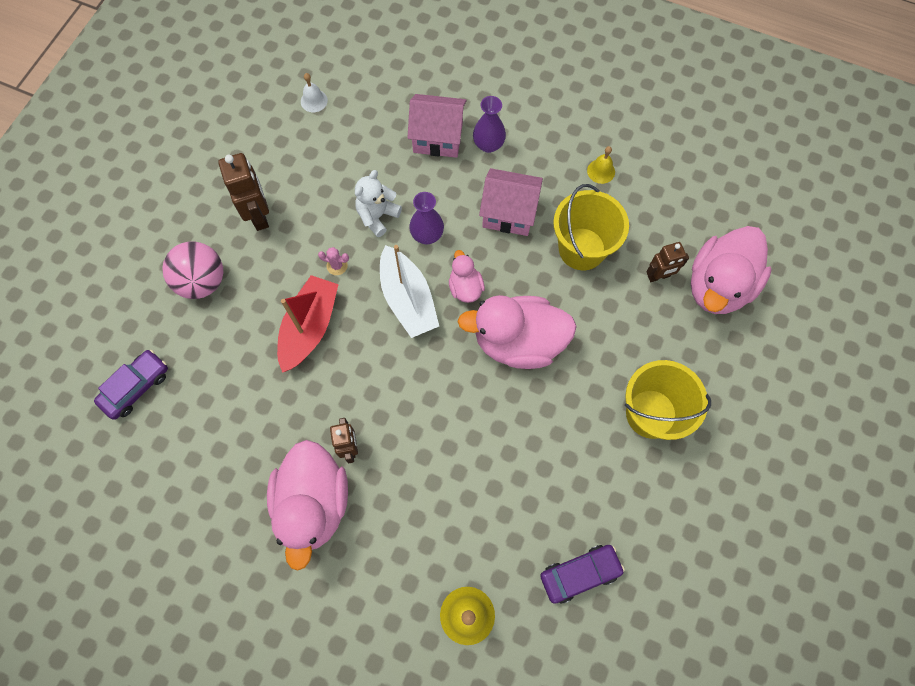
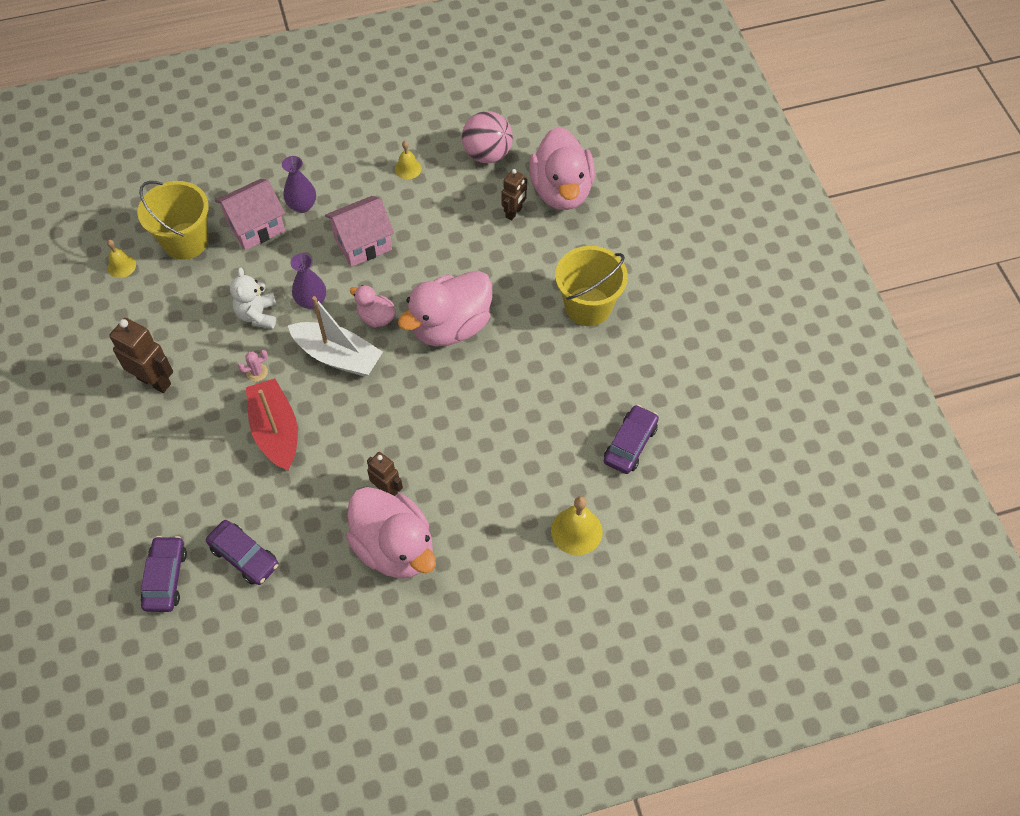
camera: 40 degrees left, 10 degrees down
(202, 281) = (150, 462): pink ball -> pink ball (487, 154)
(202, 416) = (244, 556): none -> purple car
(314, 101) = (121, 266): white bell -> yellow bell
(582, 249) = (441, 231): yellow bucket -> yellow bucket (185, 241)

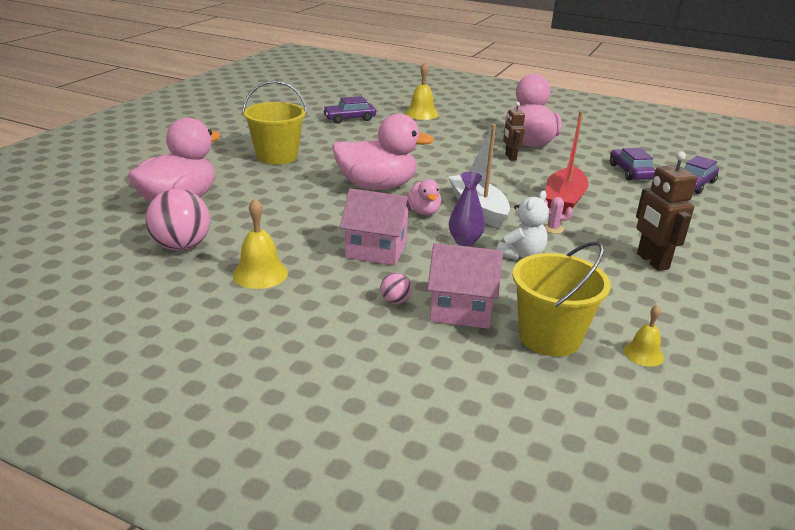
camera: 140 degrees left, 30 degrees down
(302, 206) = (395, 301): purple vase -> pink ball
(408, 168) = (260, 273): yellow bell -> yellow bell, size x1.60
(514, 212) = (234, 208): brown robot -> none

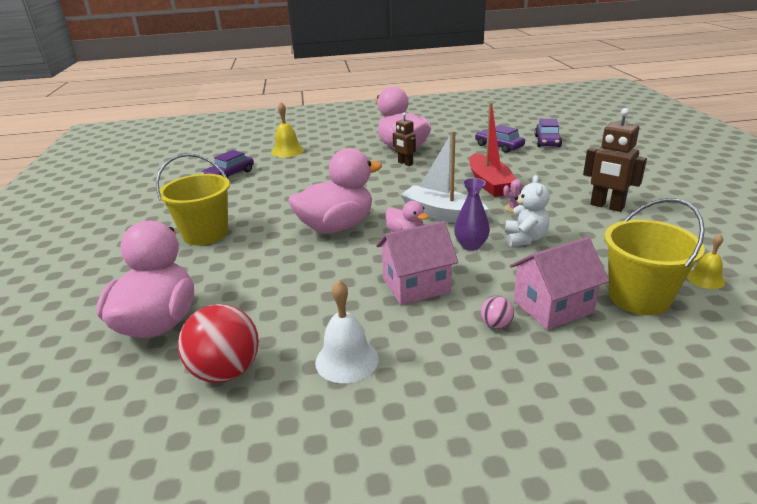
camera: 30 degrees left, 0 degrees up
(181, 246) = (226, 371): pink ball -> red ball
(260, 273) = (347, 360): yellow bell -> white bell

